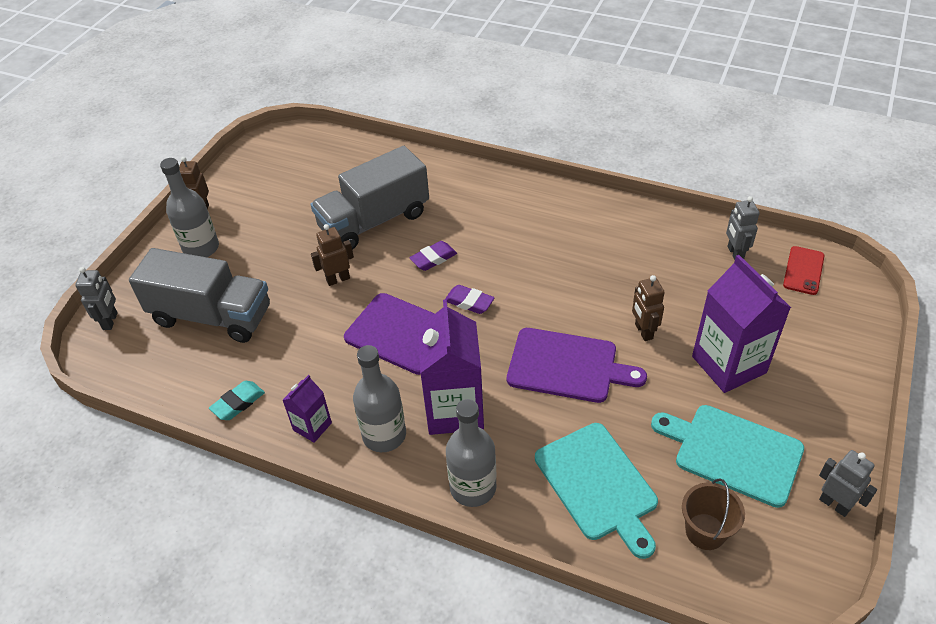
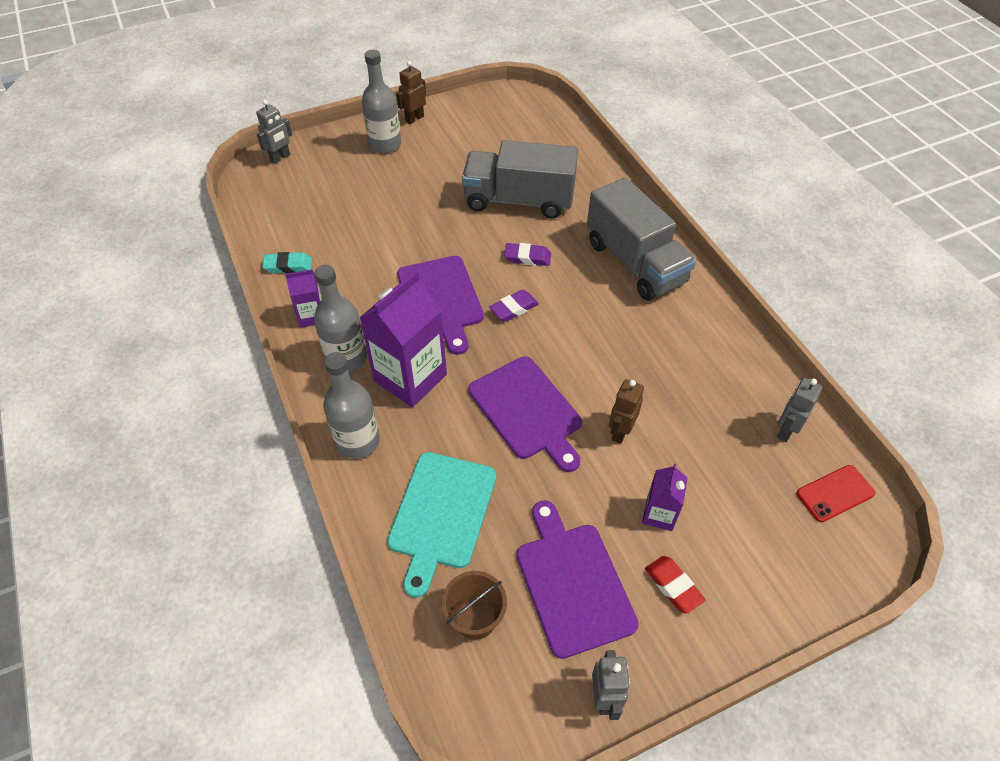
camera: 40 degrees right, 5 degrees up
(212, 316) = (339, 196): grey truck -> grey truck (635, 262)
(338, 279) = (444, 226): brown robot -> none
(469, 302) = (514, 308): purple eraser -> purple eraser turned 75 degrees clockwise
(729, 364) = (659, 514): purple carton -> purple carton, size x0.51
(733, 453) = (572, 583): turquoise cutting board -> purple cutting board
(788, 401) = (673, 586): none -> red eraser

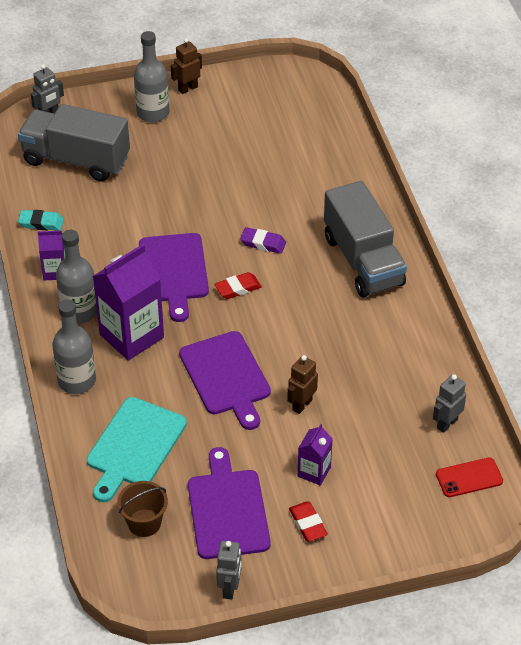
camera: 10 degrees right, 5 degrees down
(514, 308) = (238, 288): purple eraser -> red eraser
(519, 200) = (270, 186): grey truck -> grey truck (76, 160)

